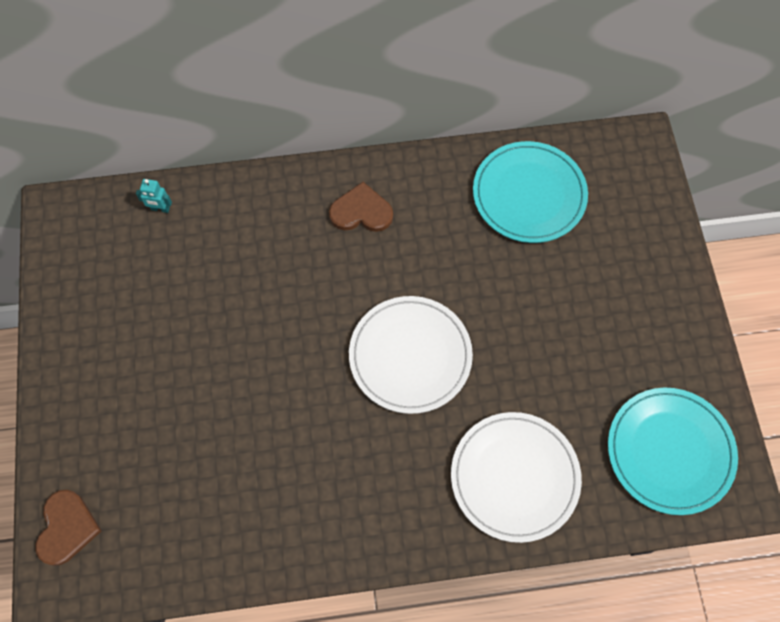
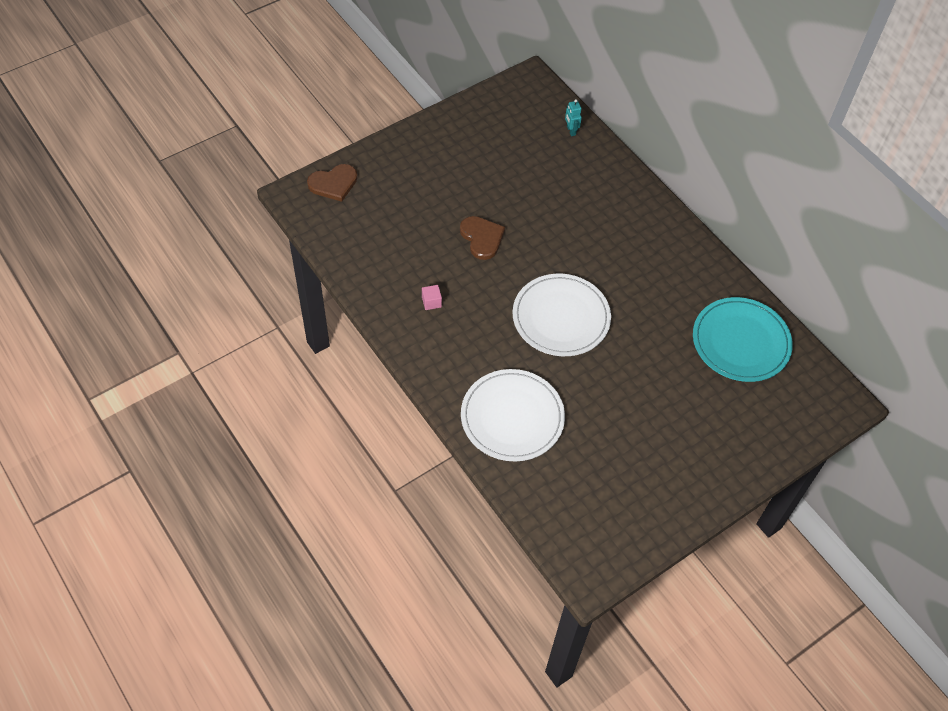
camera: 60 degrees right, 10 degrees down
(314, 491) = (431, 302): none -> pink cube
(361, 211) = (650, 243): brown heart -> brown heart (482, 238)
(670, 451) = (594, 514): turquoise plate -> none

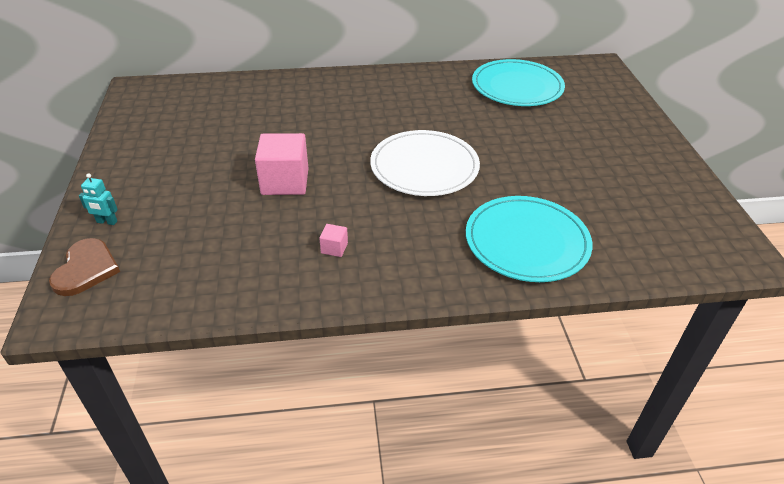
camera: 60 degrees left, 15 degrees down
(482, 238) = (285, 182): brown heart -> pink cube
(512, 417) = (527, 242): white plate -> turquoise plate
(571, 131) = (220, 88): turquoise robot -> turquoise robot (107, 222)

